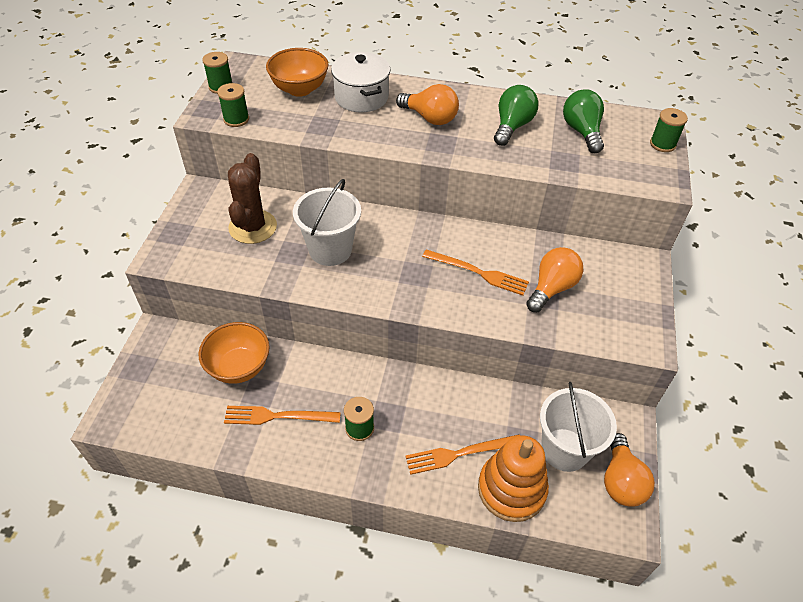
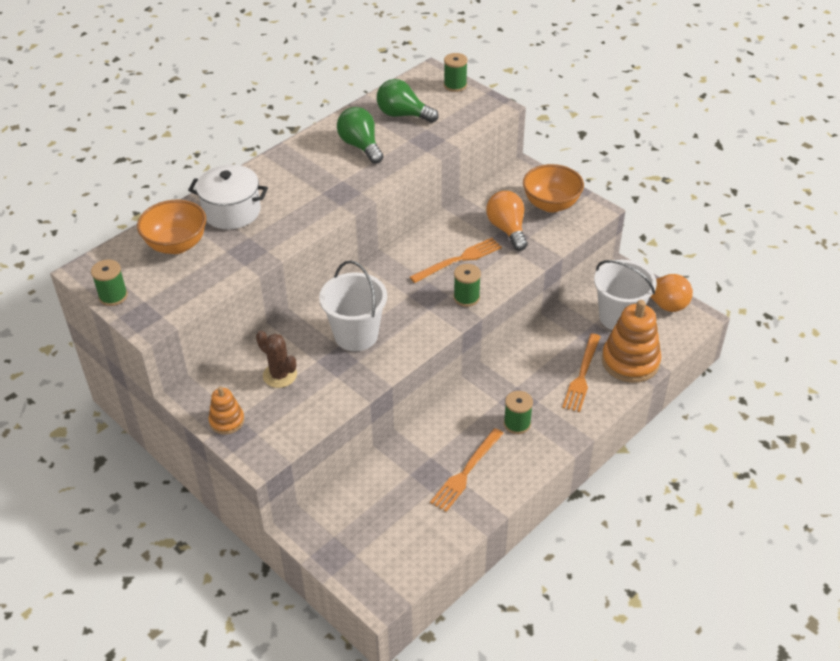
camera: 55 degrees left, 5 degrees down
(185, 222) = (227, 421): none -> orange stacking toy
(236, 119) = (178, 303): green spool -> green spool (466, 297)
(239, 367) = (393, 479): orange bowl -> orange bowl (551, 204)
(253, 227) = (280, 375): brown cactus -> brown cactus, size x0.66
(430, 118) = (303, 184): orange light bulb -> none

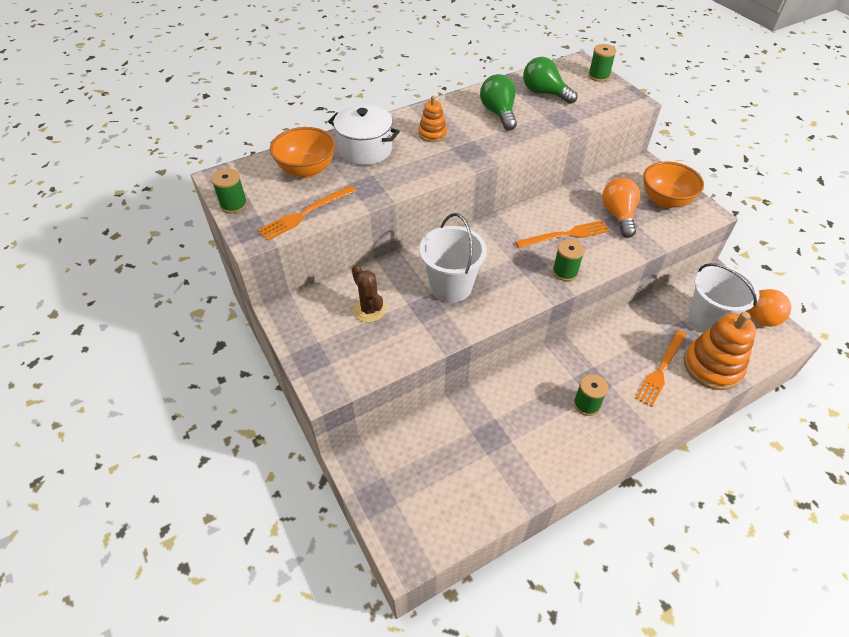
camera: 15 degrees right, 5 degrees up
(227, 421) = (307, 343): orange stacking toy -> orange stacking toy (432, 134)
(466, 472) = (526, 442): orange fork -> orange fork (305, 214)

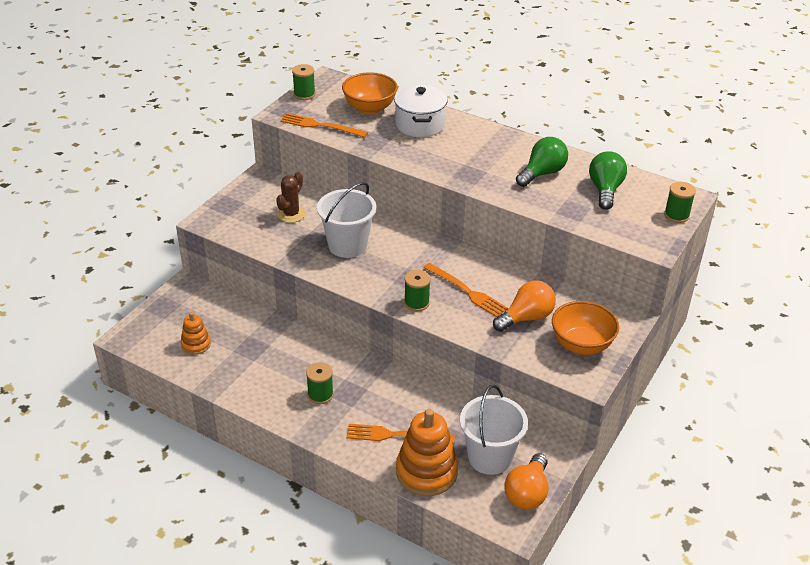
camera: 60 degrees right, 10 degrees down
(432, 134) = (474, 149): orange stacking toy -> orange stacking toy (196, 344)

